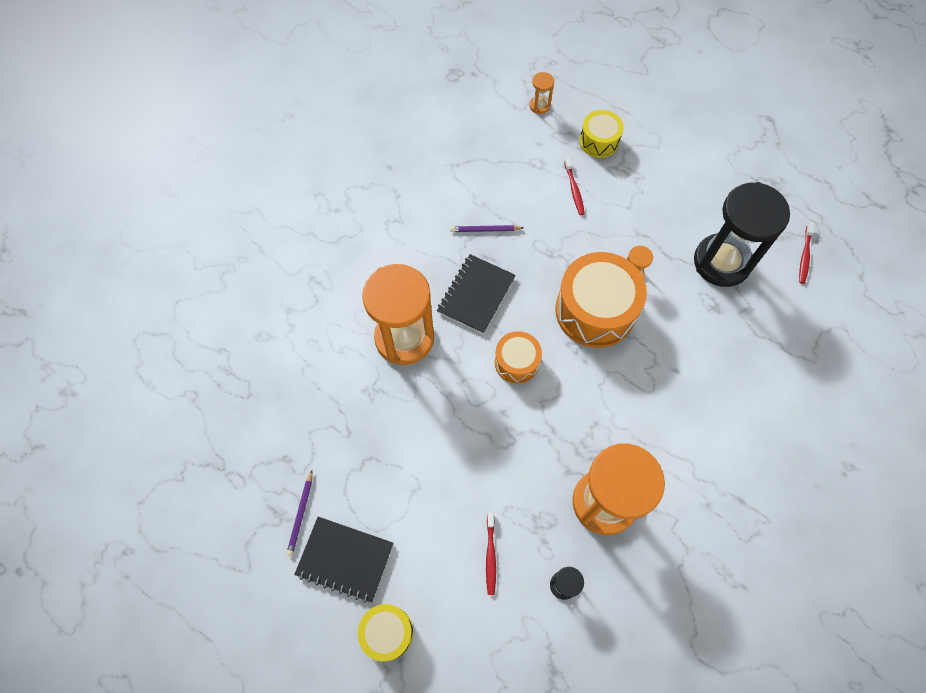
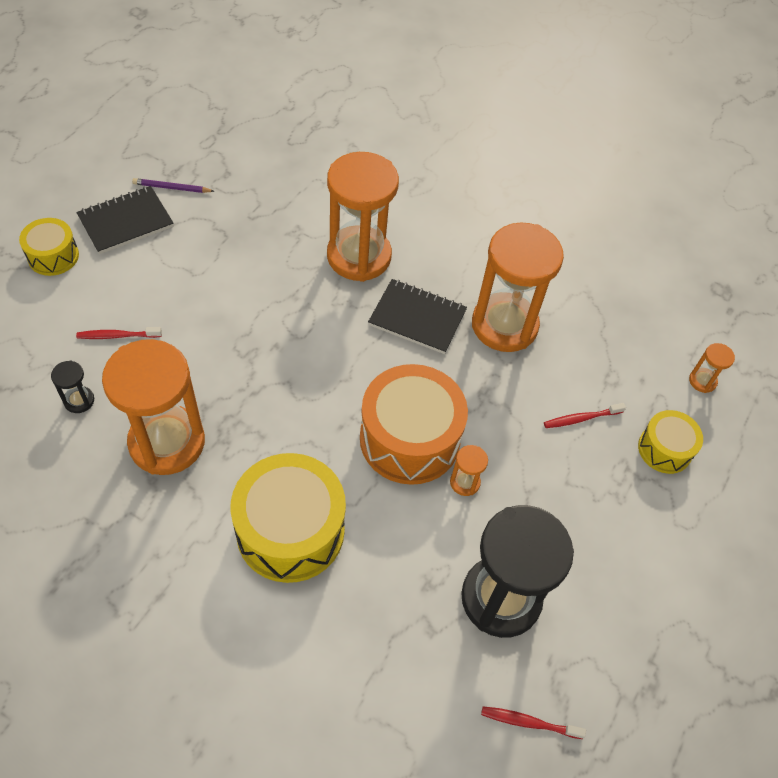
camera: 80 degrees right, 10 degrees down
(345, 559) = (126, 222): black notebook -> black notebook turned 45 degrees clockwise
(485, 230) = (504, 325): purple pencil -> orange hourglass
(516, 362) = (336, 357): orange drum -> none
(679, 402) = (290, 530): none -> yellow drum

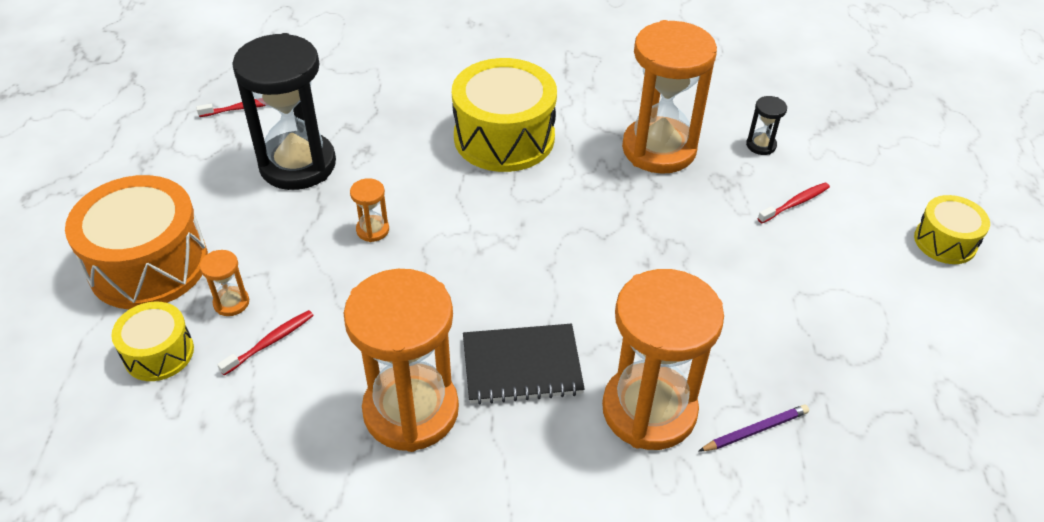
camera: 155 degrees right, 10 degrees down
(126, 222) = (933, 312): black notebook -> none
(172, 188) = (946, 381): purple pencil -> purple pencil (755, 430)
(409, 439) = (449, 242): orange drum -> orange drum (149, 264)
(702, 381) = (115, 463): orange hourglass -> orange hourglass (231, 303)

